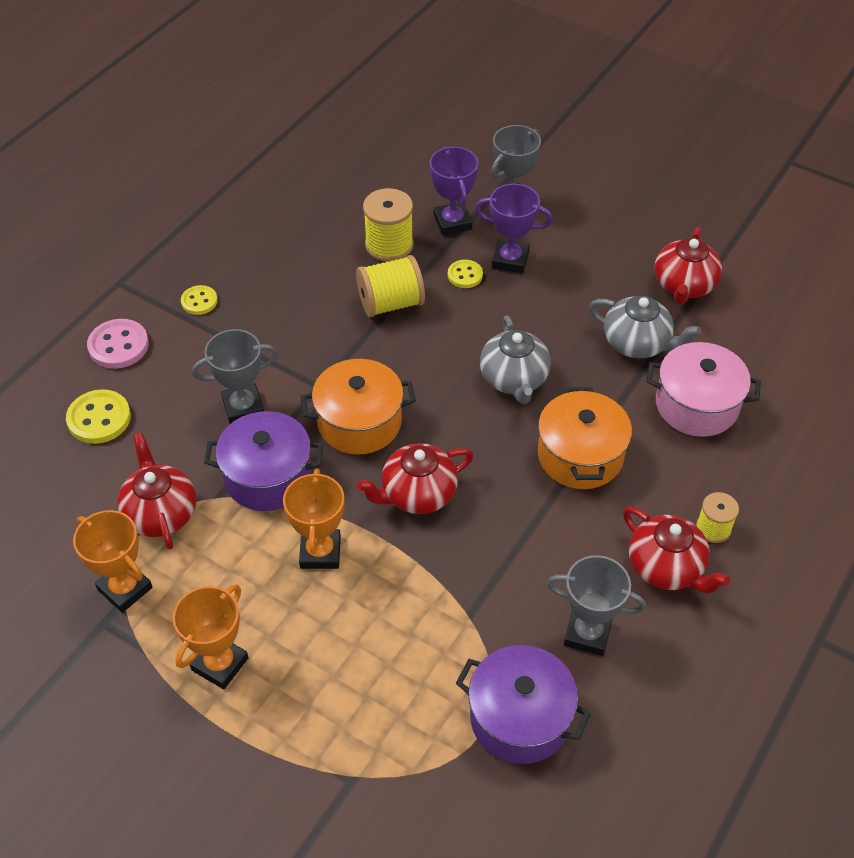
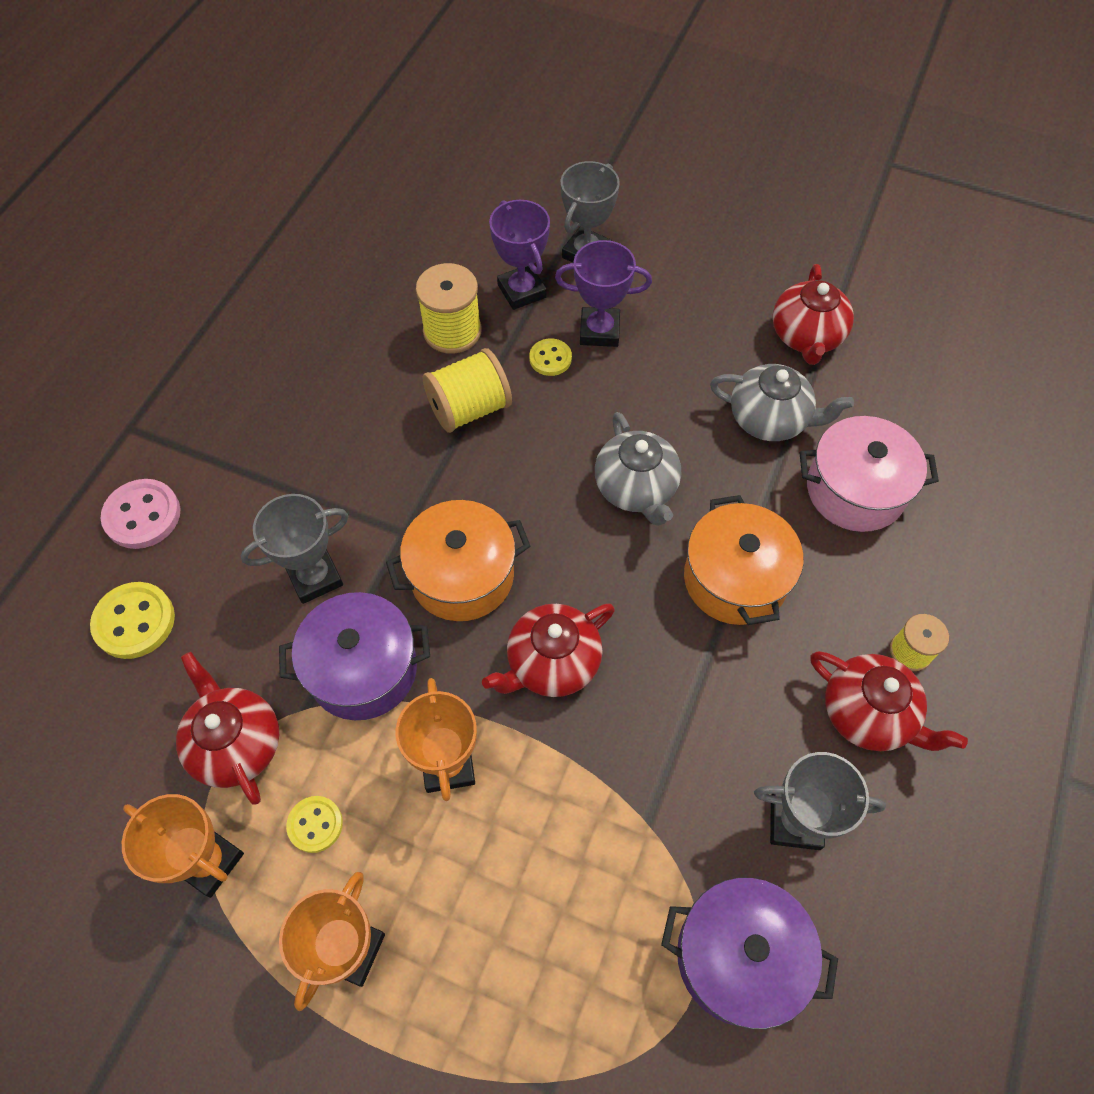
camera: 10 degrees left, 10 degrees up
(199, 301) = (234, 439): yellow button -> yellow button (315, 824)

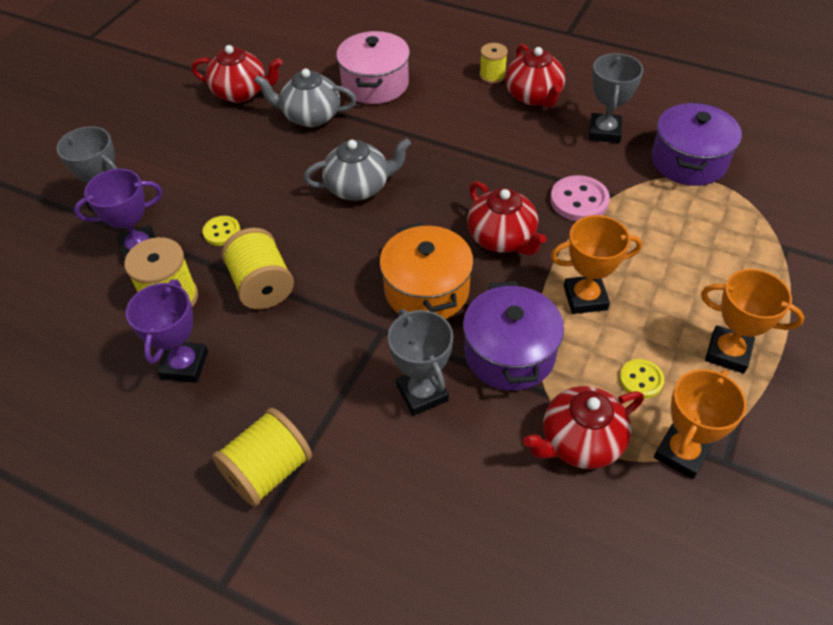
camera: 85 degrees left, 10 degrees down
(134, 622) = (462, 545): yellow button -> none
(142, 515) = (339, 554): pink button -> pink button (579, 200)
(237, 447) = (268, 471): none -> yellow spool
(599, 331) = (201, 201): purple trophy -> purple trophy (184, 365)
(735, 579) = (438, 143): orange pot -> none
(770, 419) = (310, 116): grey teapot -> grey teapot turned 105 degrees counterclockwise
(868, 714) = (534, 96): red teapot -> red teapot turned 120 degrees clockwise

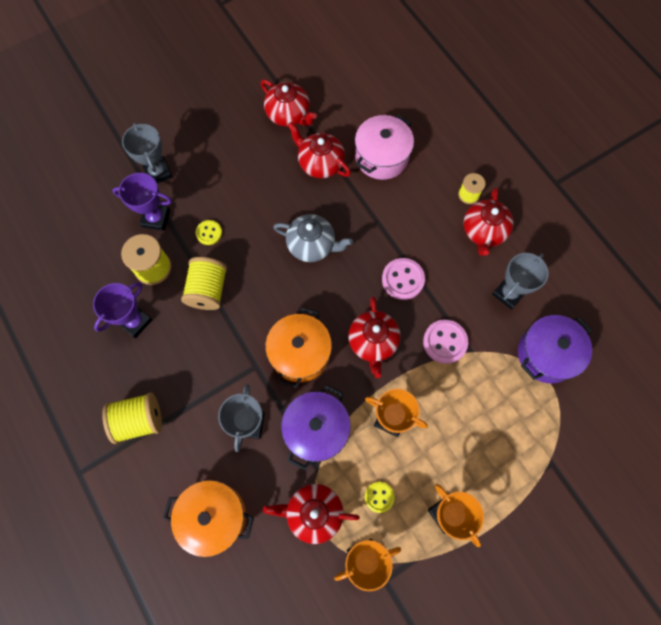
camera: 30 degrees right, 20 degrees up
(310, 116) = (320, 163): grey teapot -> red teapot
(457, 523) = (214, 516): none -> orange pot
(486, 170) = (403, 279): none -> pink button

